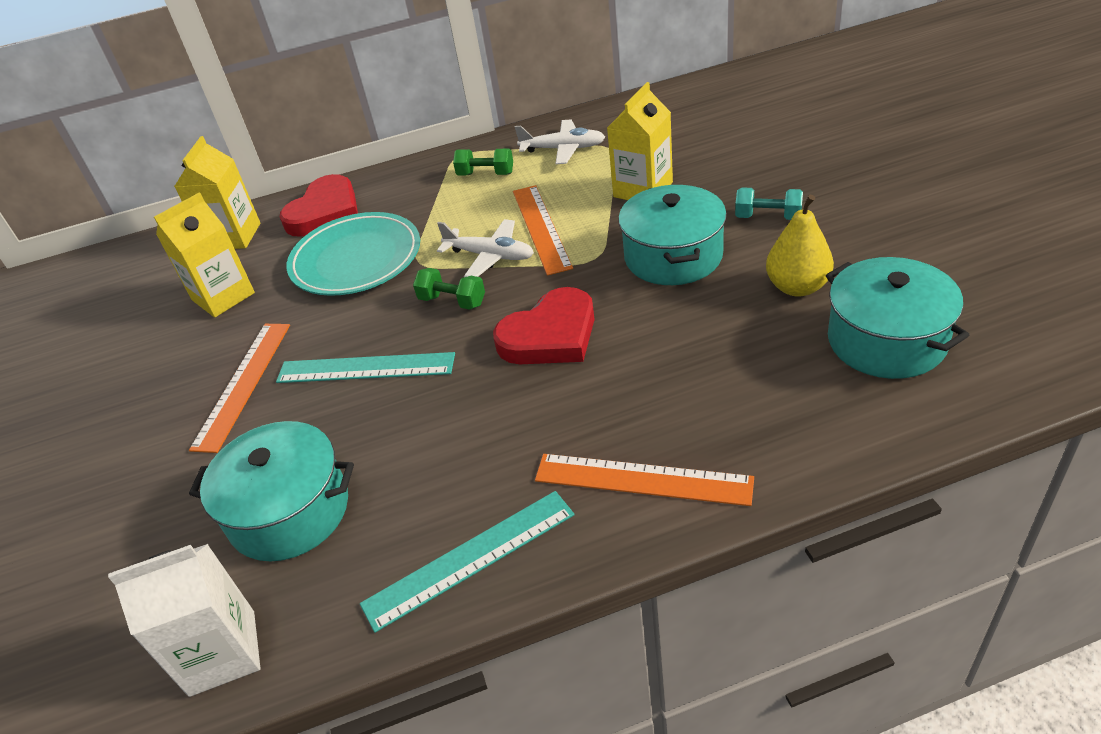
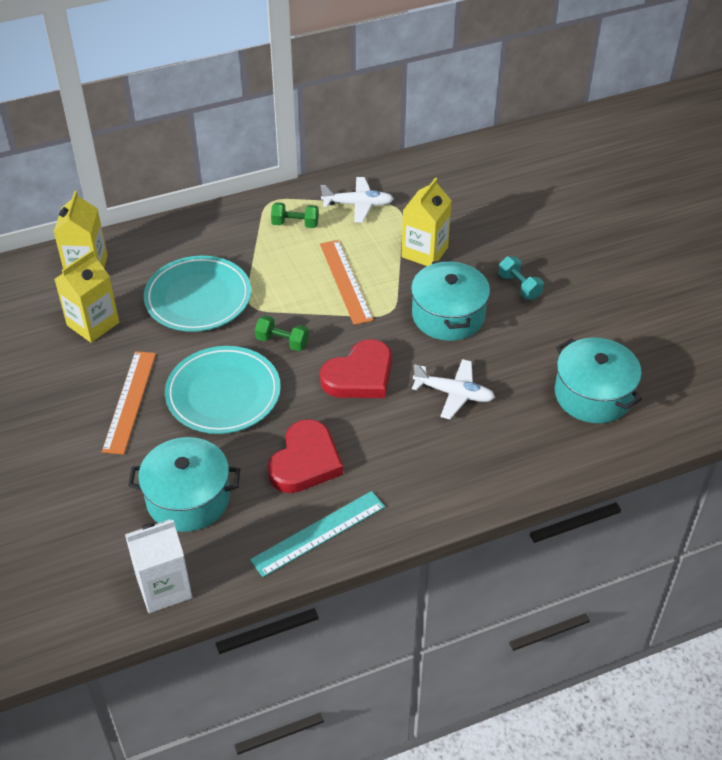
camera: 10 degrees left, 5 degrees up
(325, 212) = (162, 249): red heart -> red heart (305, 461)
(365, 368) = (223, 394): turquoise ruler -> turquoise plate
(490, 256) = (307, 303): white plane -> white plane (454, 393)
(642, 479) = (428, 485): orange ruler -> none
(768, 217) = (519, 287): turquoise dumbbell -> turquoise dumbbell turned 45 degrees clockwise
(797, 287) = (536, 348): yellow pear -> none

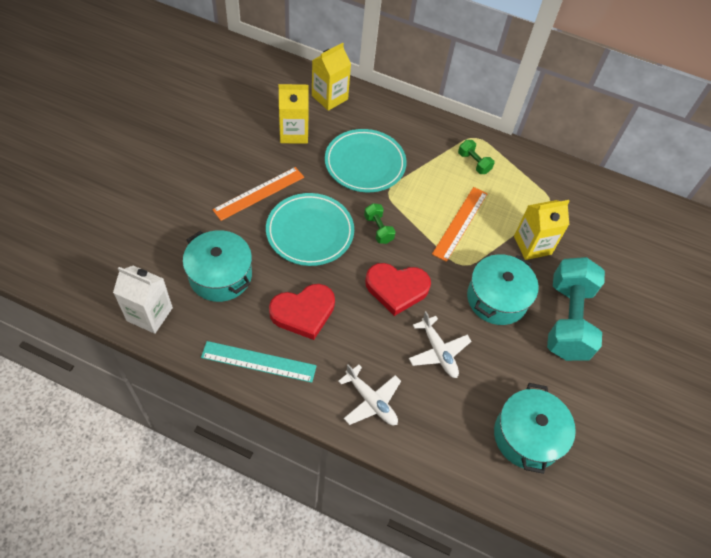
camera: 40 degrees right, 10 degrees up
(358, 204) = (527, 181): white plane -> white plane (371, 401)
(519, 287) = (567, 320): turquoise dumbbell -> turquoise dumbbell, size x2.29

